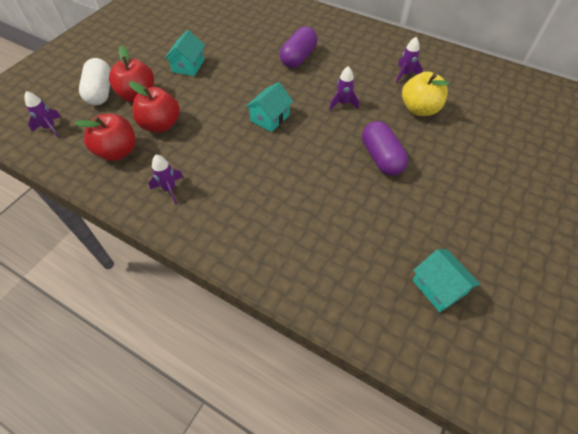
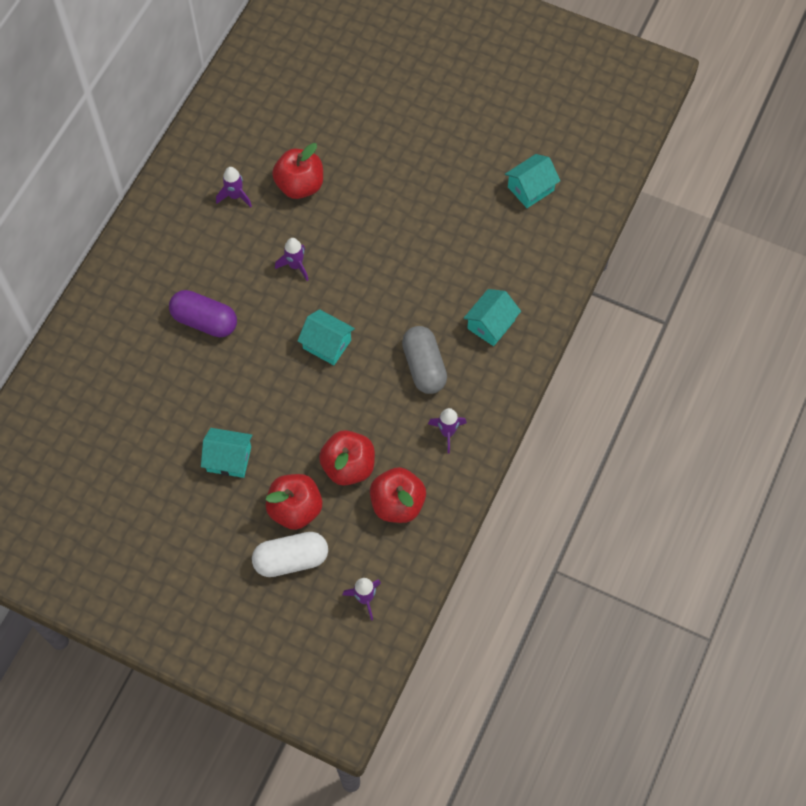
camera: 95 degrees left, 10 degrees up
(237, 178) = (424, 367): none -> grey capsule
(273, 233) = (491, 324): none -> turquoise house
(381, 158) = (381, 227): purple capsule -> none
(419, 109) = (300, 185): yellow apple -> red apple

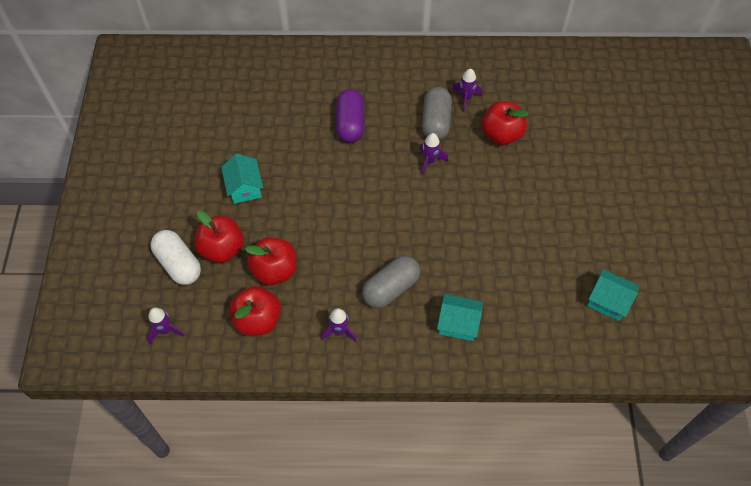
camera: 65 degrees right, 5 degrees down
(249, 238) = (436, 122): none -> grey capsule
(327, 344) = (374, 211): turquoise house -> none

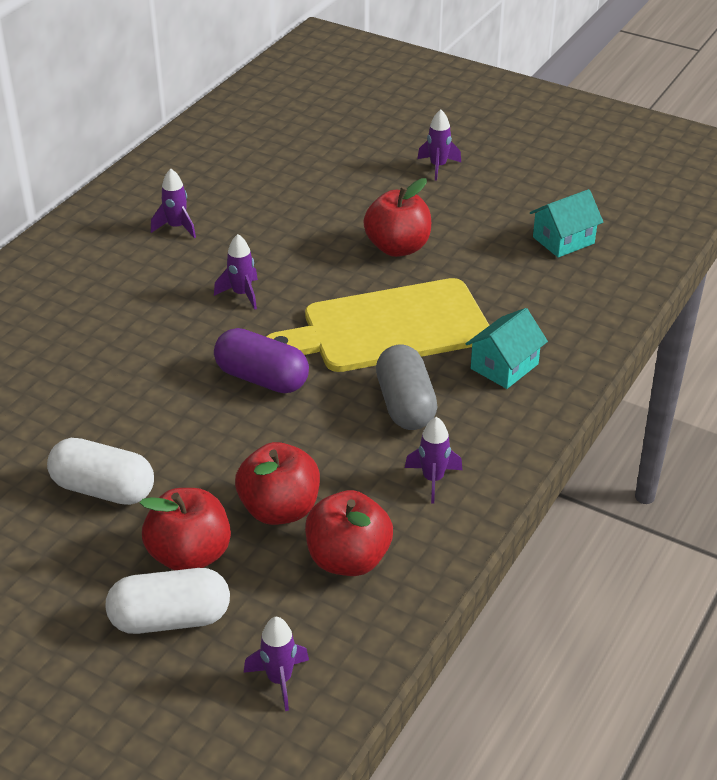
camera: 60 degrees left, 20 degrees down
(244, 187) = (103, 489): turquoise house -> white capsule
(350, 124) = (106, 340): purple capsule -> purple capsule (262, 378)
(436, 122) = (186, 265): grey capsule -> none
(451, 247) = (388, 328): none -> yellow cutting board
(501, 134) = (262, 222): red apple -> red apple (397, 247)
(632, 194) = (438, 166): none -> purple rocket

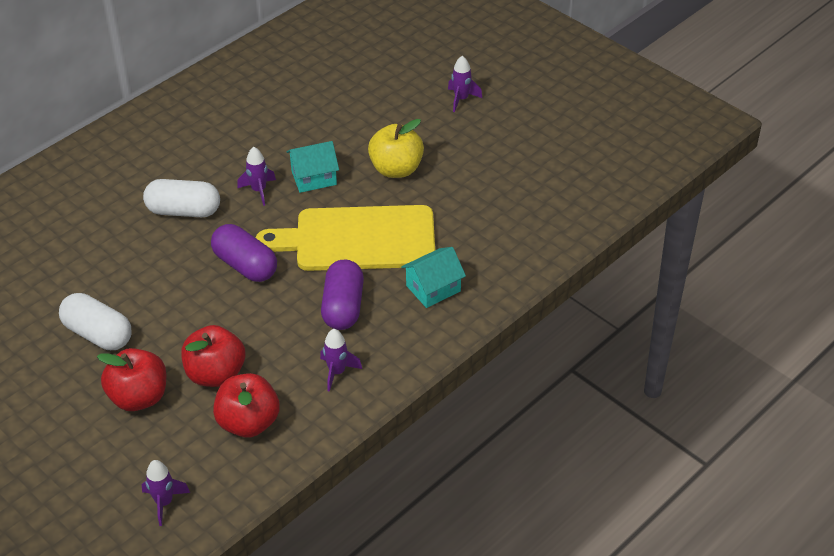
camera: 15 degrees right, 5 degrees up
(170, 619) = (107, 442): white capsule -> white capsule (184, 211)
(177, 227) = (232, 123): purple rocket -> none
(397, 247) = (396, 169): red apple -> yellow apple
(405, 405) = (343, 307): grey capsule -> purple capsule
(563, 240) = (532, 184): turquoise house -> turquoise house (314, 178)

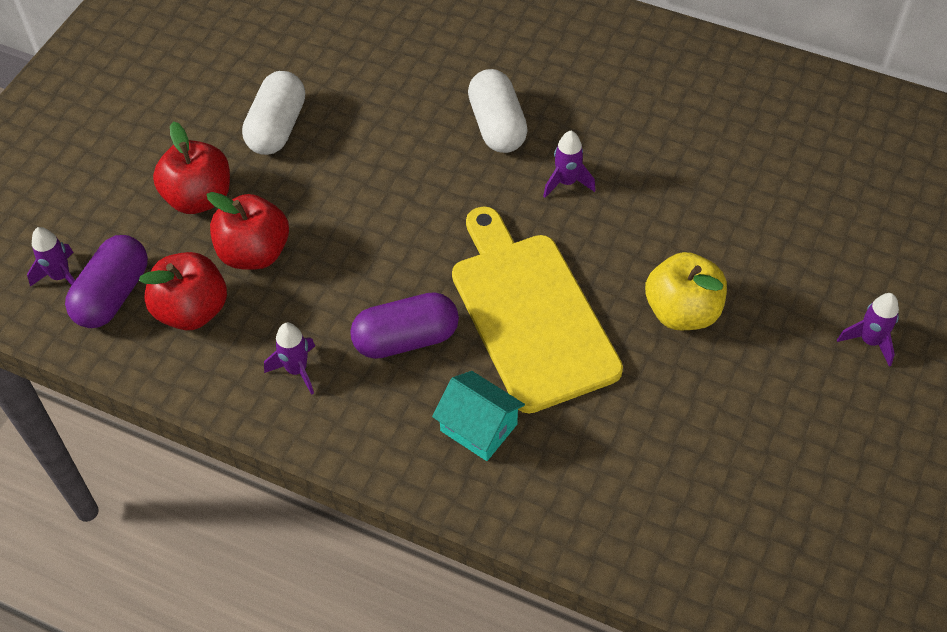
camera: 70 degrees right, 10 degrees up
(245, 265) = (434, 216): purple capsule -> purple capsule (113, 295)
(314, 178) = (618, 229): turquoise house -> none

